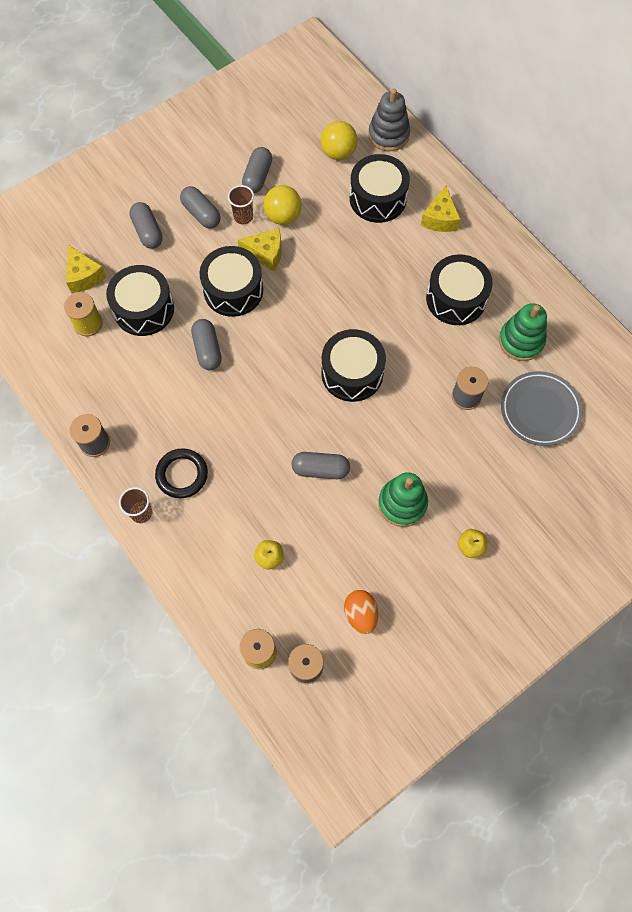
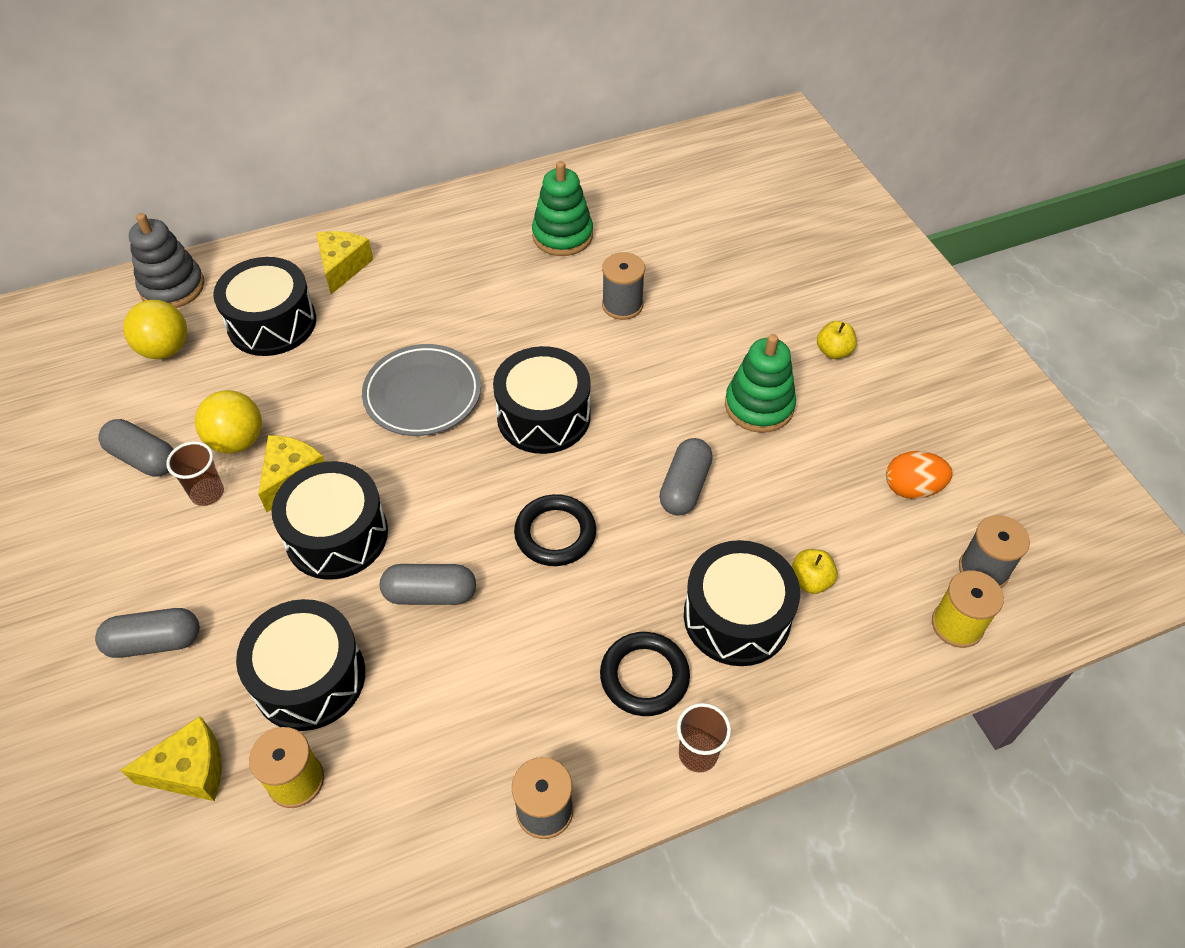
camera: 75 degrees left, 15 degrees down
(201, 214) = (166, 551): grey capsule -> none
(265, 403) = (555, 533): none -> black ring
(440, 219) = (343, 267): yellow cheese -> yellow cheese turned 105 degrees counterclockwise
(456, 299) = (474, 280): black drum -> black drum (737, 617)
(540, 410) = (664, 243): grey plate -> grey plate (422, 394)

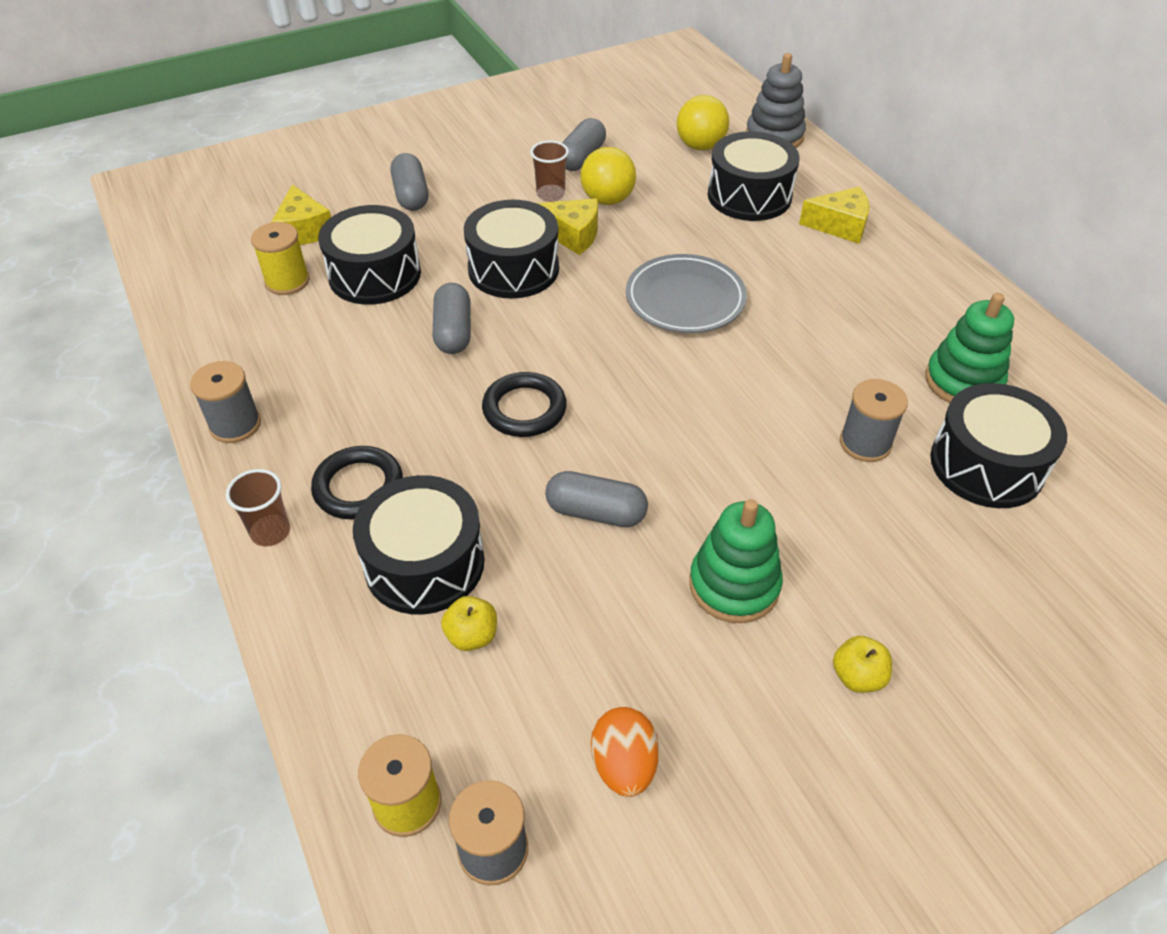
camera: 85 degrees right, 5 degrees down
(543, 416) = (675, 388): black drum -> black drum (986, 465)

